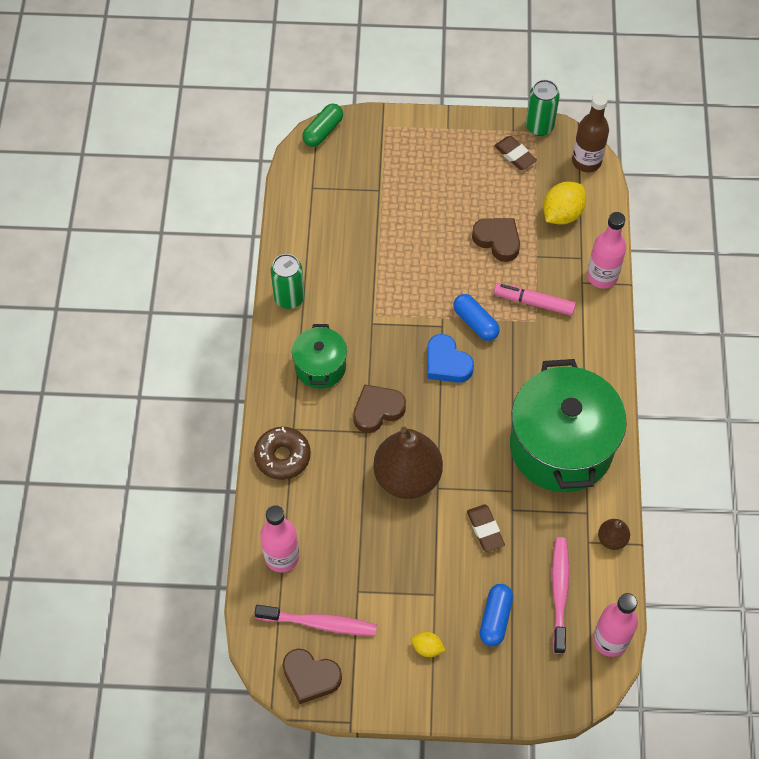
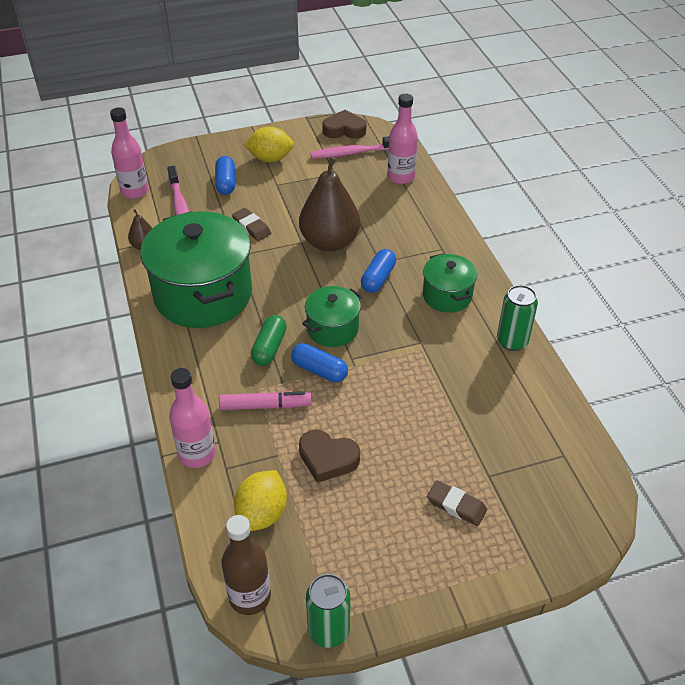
camera: 160 degrees right, 15 degrees down
(282, 457) = (438, 229): brown donut -> none
(323, 131) = (598, 529): green capsule -> green capsule (269, 347)
(377, 410) = (378, 278): brown heart -> blue capsule
(427, 648) = (270, 159): yellow lemon -> yellow lemon, size x1.87
(447, 363) = (332, 329): blue heart -> green pot
(515, 155) = (346, 575): brown eraser -> brown eraser (456, 505)

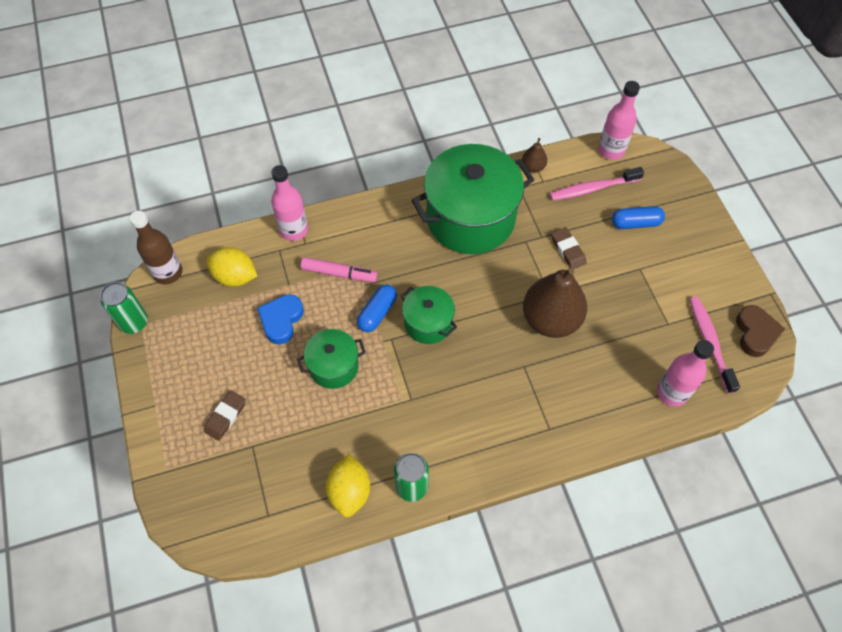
camera: 90 degrees right, 15 degrees up
(251, 227) = (568, 250): brown eraser -> brown eraser turned 75 degrees counterclockwise
(265, 406) = (339, 273): pink marker -> pink marker turned 75 degrees counterclockwise
(269, 347) = (405, 273): green capsule -> none
(270, 159) = (684, 260): yellow lemon -> yellow lemon (349, 491)
(328, 459) = (281, 320): brown heart -> blue heart
(378, 278) = (499, 364): blue capsule -> none
(447, 296) = (476, 428): green pot -> green pot (334, 366)

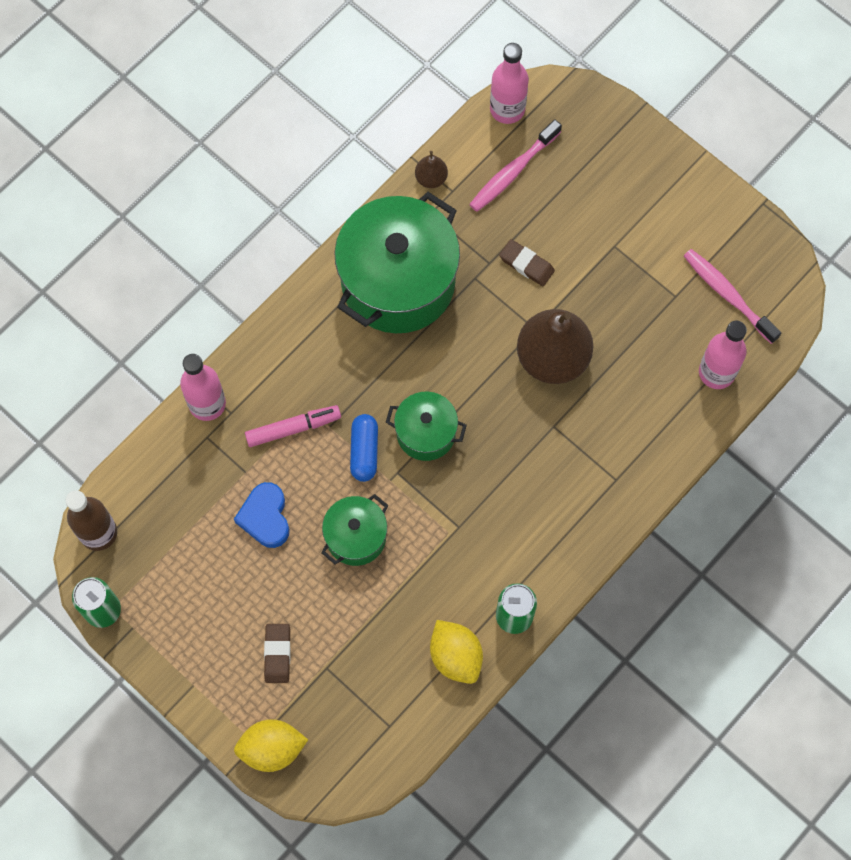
camera: 30 degrees left, 10 degrees up
(235, 276) = (179, 495): yellow lemon -> yellow lemon (272, 749)
(635, 223) = (582, 191): blue capsule -> none
(755, 333) = (768, 259): brown heart -> none

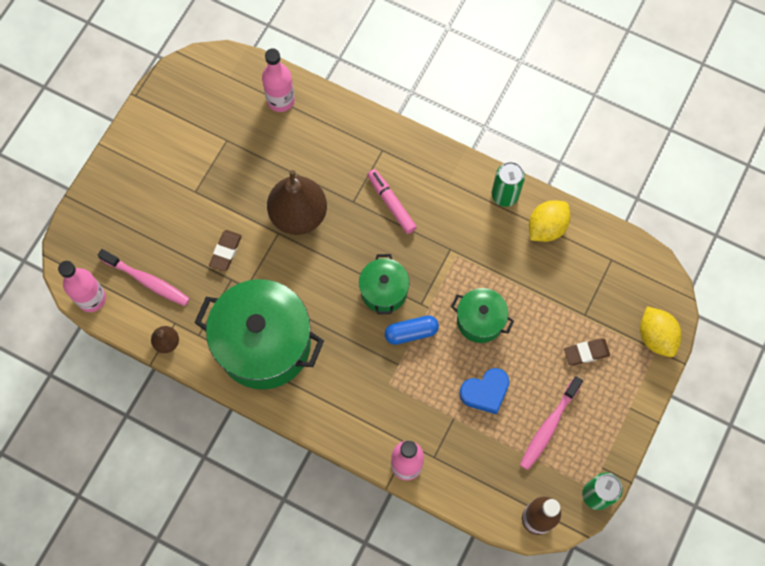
camera: 105 degrees left, 0 degrees up
(293, 428) = (408, 391): pink marker -> pink marker (391, 203)
(727, 295) = (216, 105): pink toothbrush -> pink toothbrush (549, 426)

